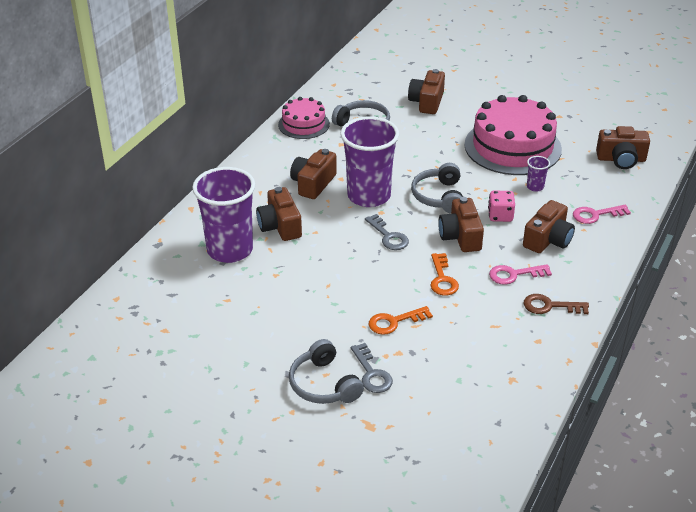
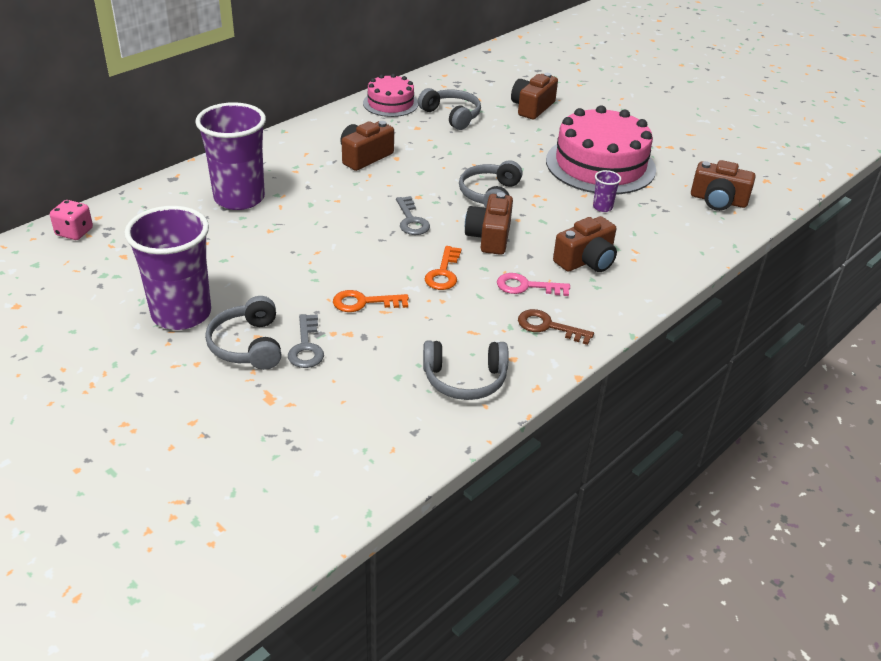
camera: 15 degrees right, 0 degrees up
(280, 226) = (304, 188): brown camera -> none
(369, 196) = (415, 179): purple cup -> purple cup (181, 314)
(500, 216) = (546, 226): pink dice -> pink dice (74, 232)
(511, 368) = (465, 379): none -> grey headphones
(595, 215) = (656, 248): pink key -> none

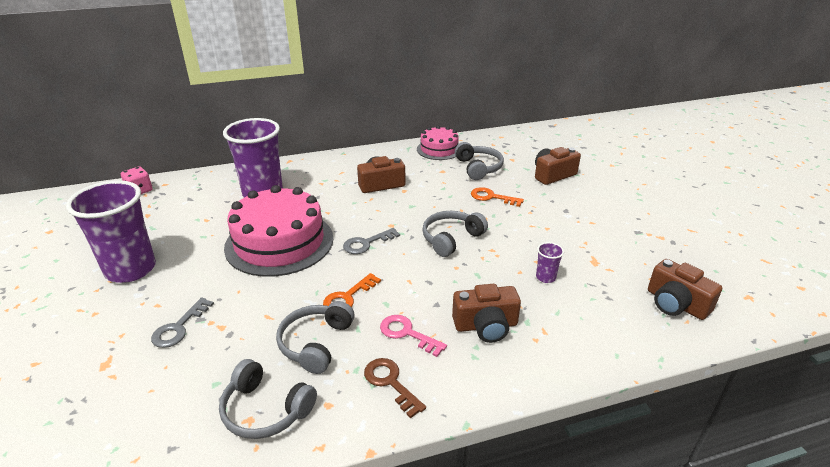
camera: 30 degrees right, 5 degrees down
(248, 345) = (142, 311): grey headphones -> grey headphones (316, 343)
(364, 302) = (260, 303): orange key -> orange key (491, 197)
(411, 220) = (366, 243): grey key -> grey key turned 45 degrees clockwise
(489, 237) = (417, 276): brown camera -> none
(600, 165) = (575, 237): pink cake -> pink cake (279, 242)

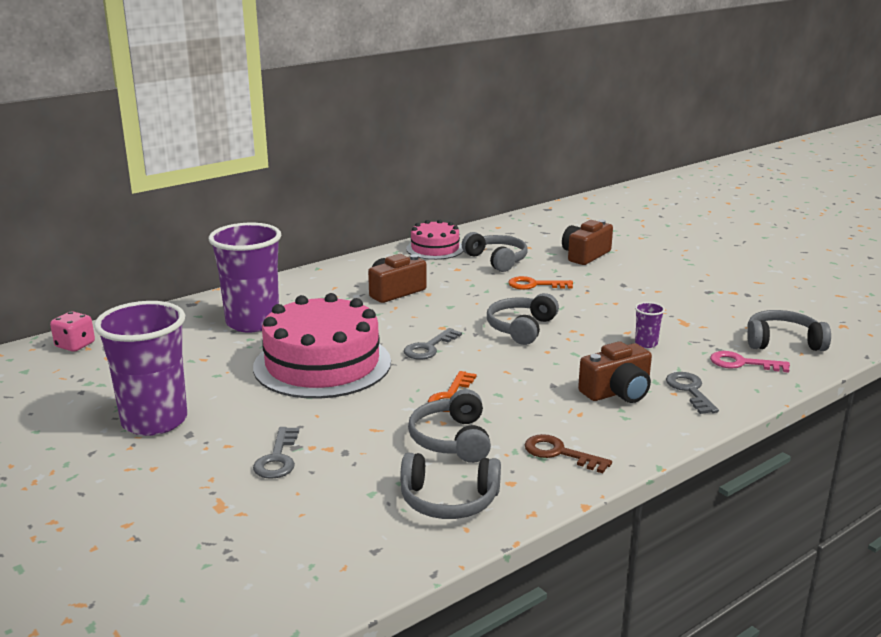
camera: 20 degrees left, 10 degrees down
(407, 333) = (542, 413): pink key -> pink key (742, 363)
(552, 340) = (690, 390): none -> grey key
(676, 304) = (783, 342): brown camera -> grey headphones

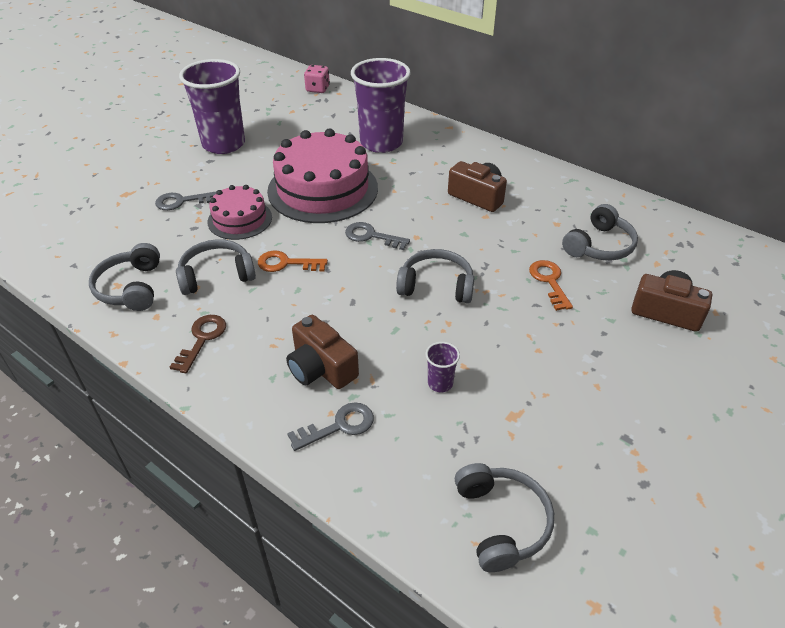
camera: 75 degrees right, 20 degrees up
(435, 248) = (599, 201): pink cake -> pink cake (240, 219)
(742, 363) = (421, 475): pink key -> none

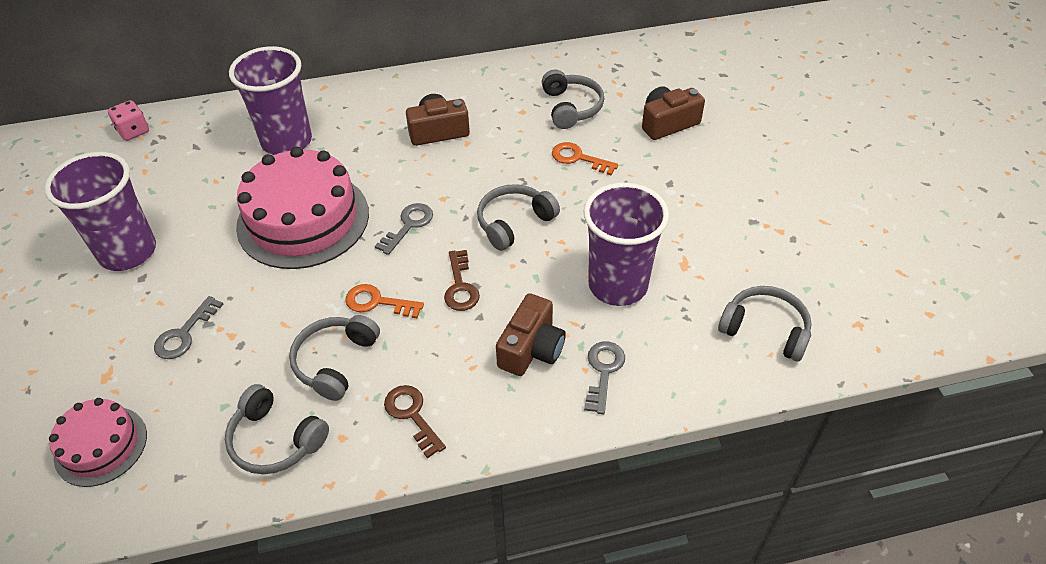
camera: 50 degrees left, 5 degrees up
(240, 219) = (272, 302): pink cake -> pink cake (101, 445)
(286, 263) = (377, 302): orange key -> orange key turned 60 degrees clockwise
(321, 368) = (531, 349): brown camera -> brown camera turned 60 degrees counterclockwise
(342, 294) = (460, 286): none -> brown key
(371, 236) = (408, 225): grey key -> grey key turned 150 degrees clockwise
(440, 383) = (618, 285): purple cup -> purple cup, size x2.48

